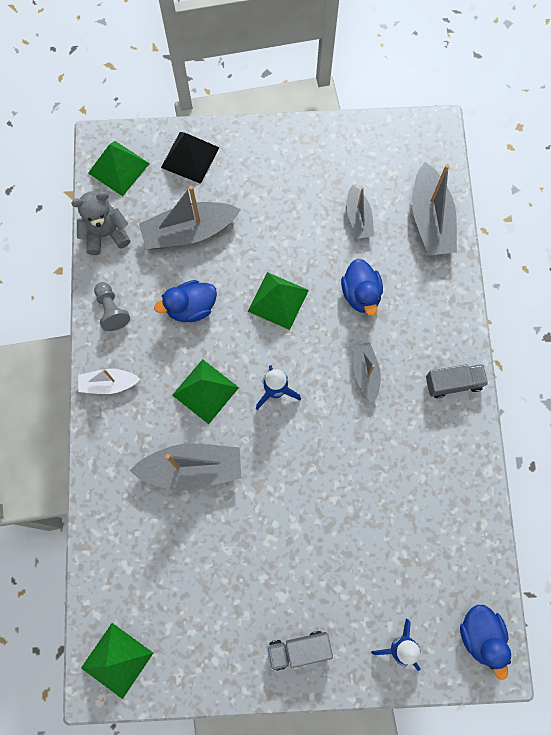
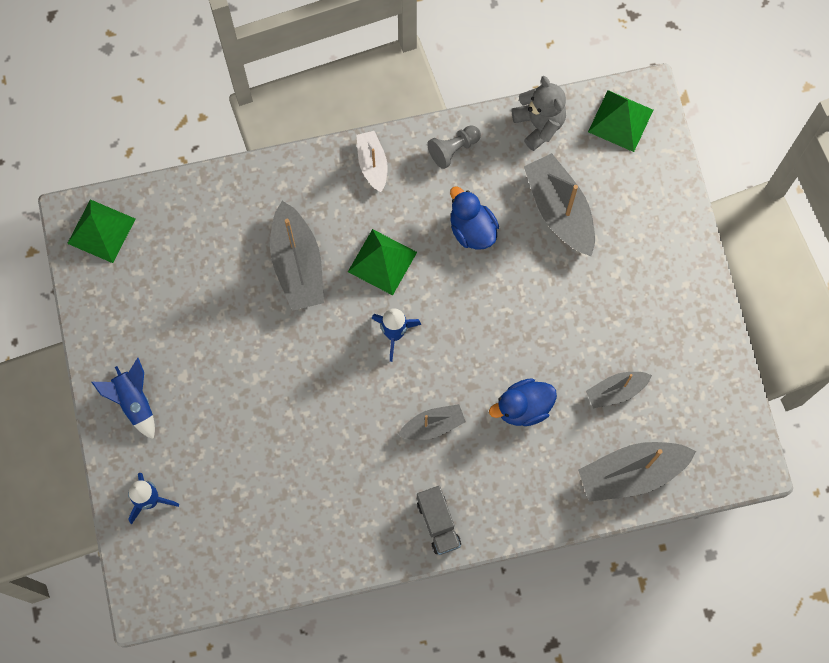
camera: 80 degrees right, 0 degrees up
(190, 157) = (651, 193): black pyramid -> none
(278, 300) = (498, 319): green pyramid -> none
(299, 649) = (134, 401): grey truck -> blue rocket
(480, 635) = (172, 583): blue duck -> none

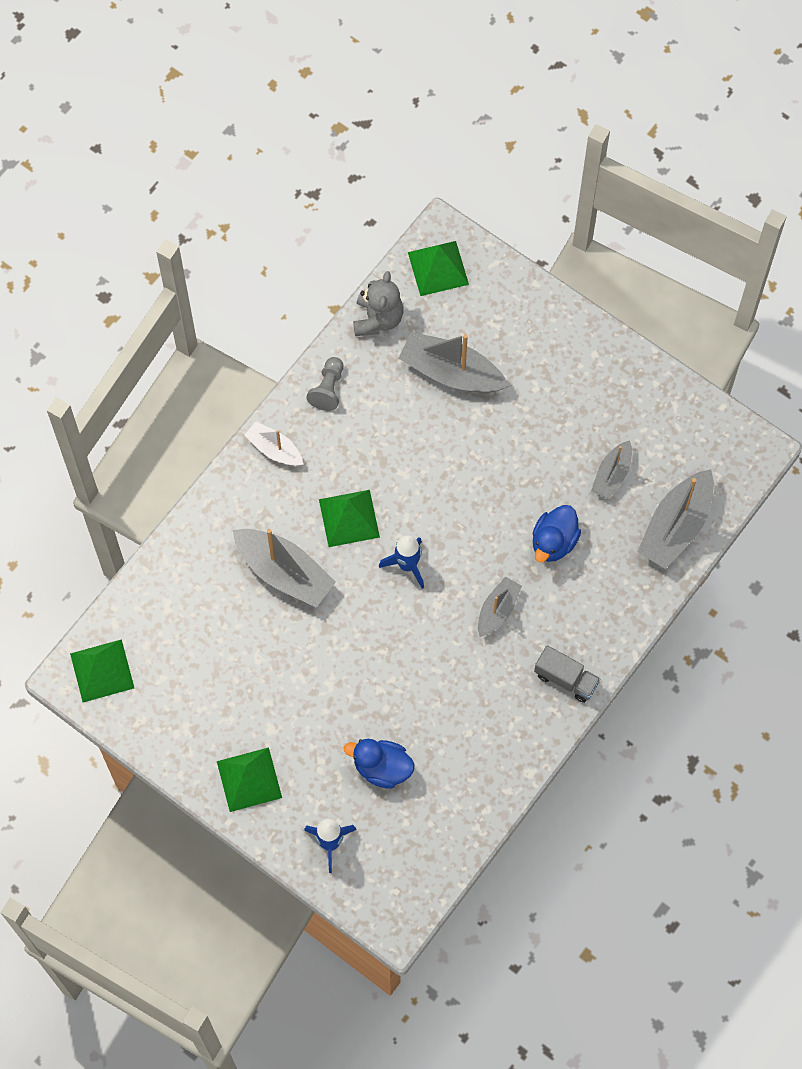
camera: 40 degrees left, 5 degrees down
(134, 401) = (249, 779): blue rocket -> green pyramid
(472, 229) = (397, 439): blue duck -> blue duck (382, 768)
(539, 124) = (378, 319): grey teddy bear -> grey teddy bear turned 75 degrees clockwise

